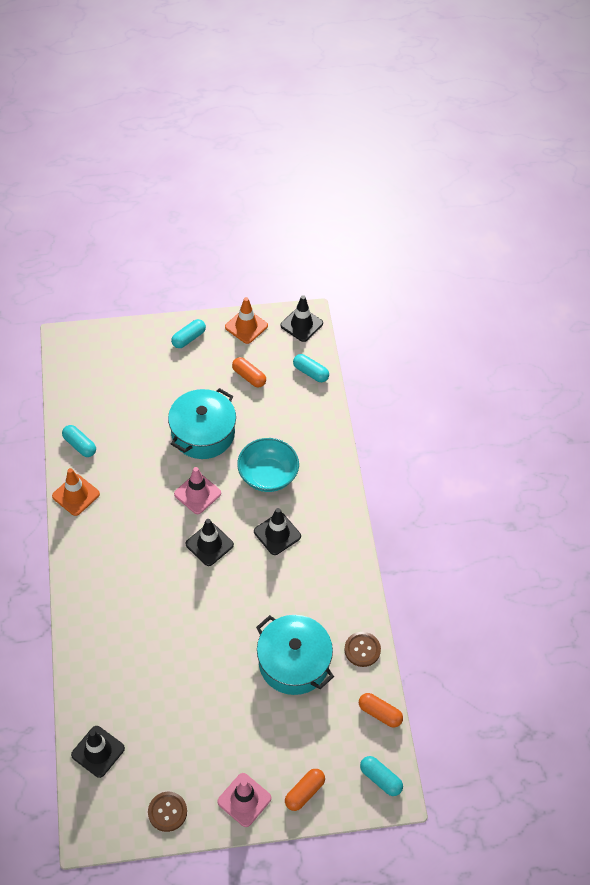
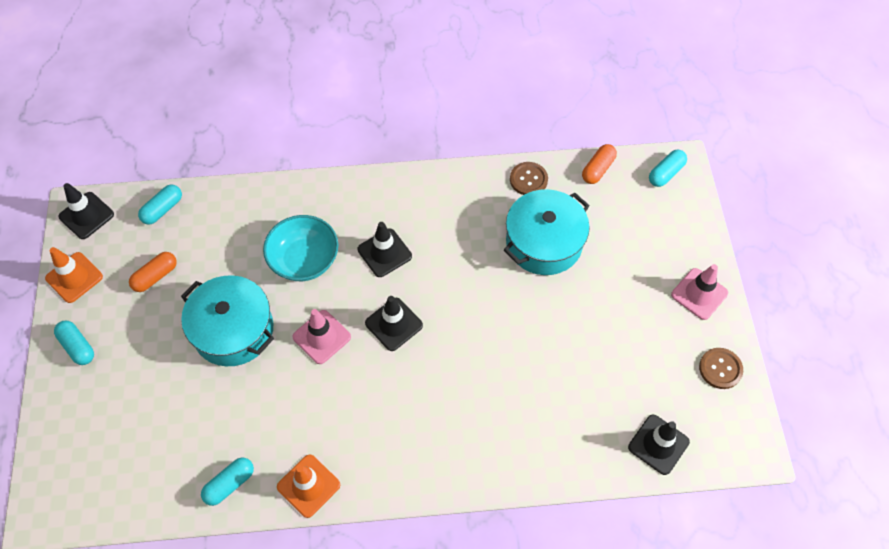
camera: 85 degrees left, 5 degrees up
(304, 792) = (686, 239): orange capsule -> none

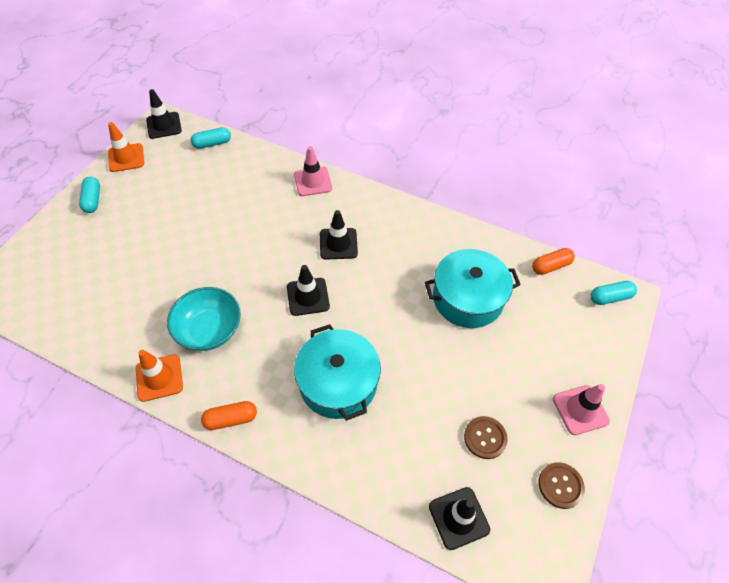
camera: 30 degrees right, 5 degrees down
(155, 276) = (174, 182): orange capsule -> orange capsule (231, 419)
(229, 484) = (109, 343): turquoise capsule -> none
(233, 330) = (195, 241): turquoise pot -> turquoise pot (338, 382)
(304, 260) = (278, 220): turquoise bowl -> turquoise bowl (209, 330)
(321, 337) = (250, 278): pink traffic cone -> pink traffic cone (313, 181)
(528, 179) = (486, 246): brown button -> brown button (485, 438)

